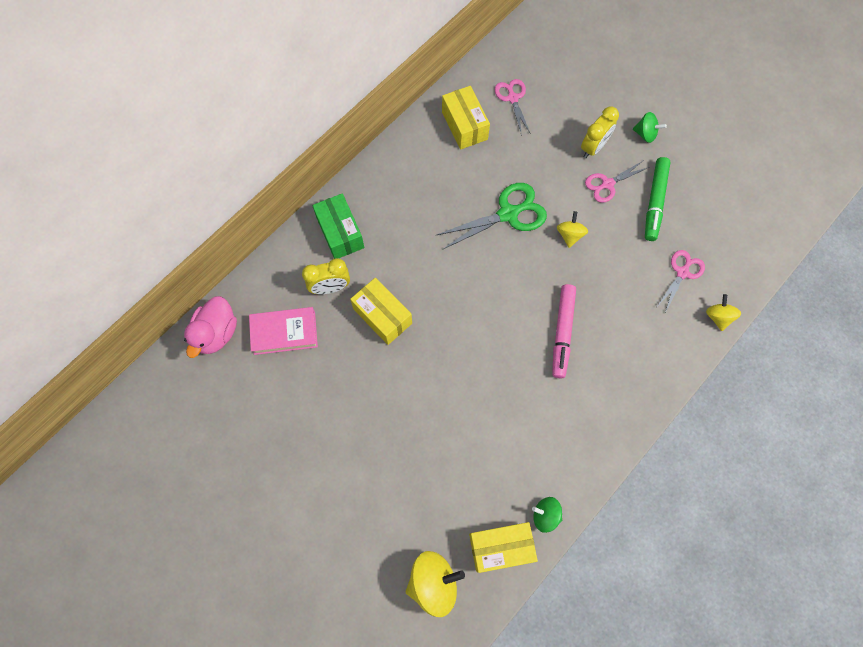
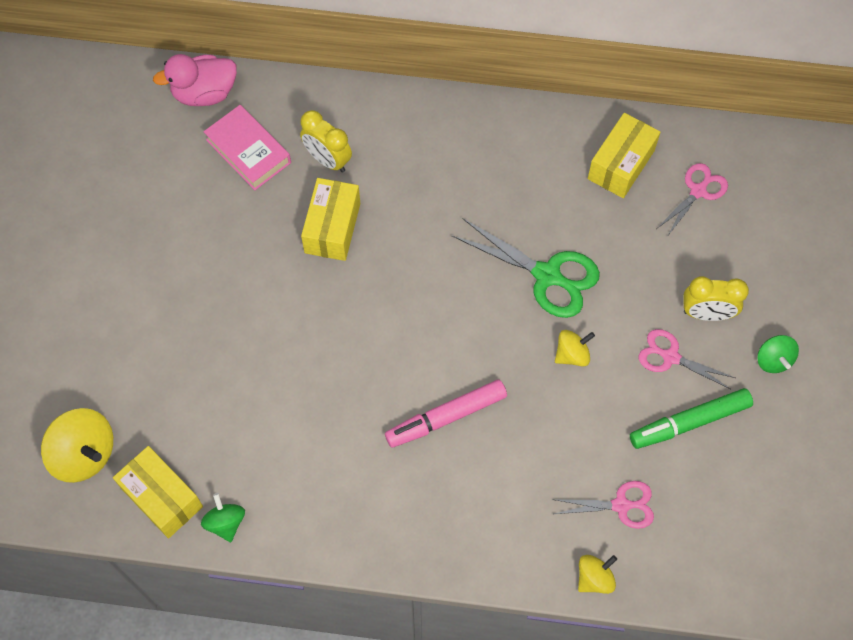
camera: 55 degrees right, 5 degrees down
(340, 233) = (395, 129): green box -> none

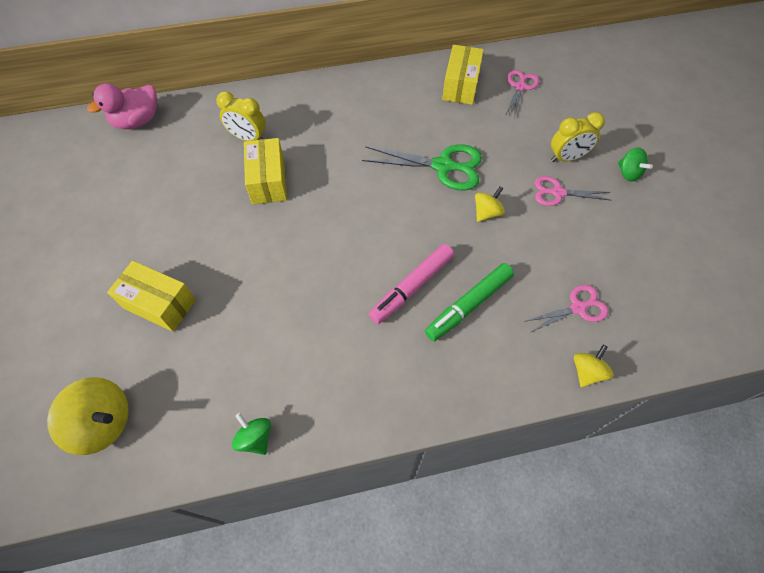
camera: 20 degrees left, 5 degrees down
(162, 497) = (189, 436): yellow box -> yellow box (159, 304)
(248, 151) = (184, 149): pink book -> none
(689, 422) = (595, 232): green marker -> green marker (468, 305)

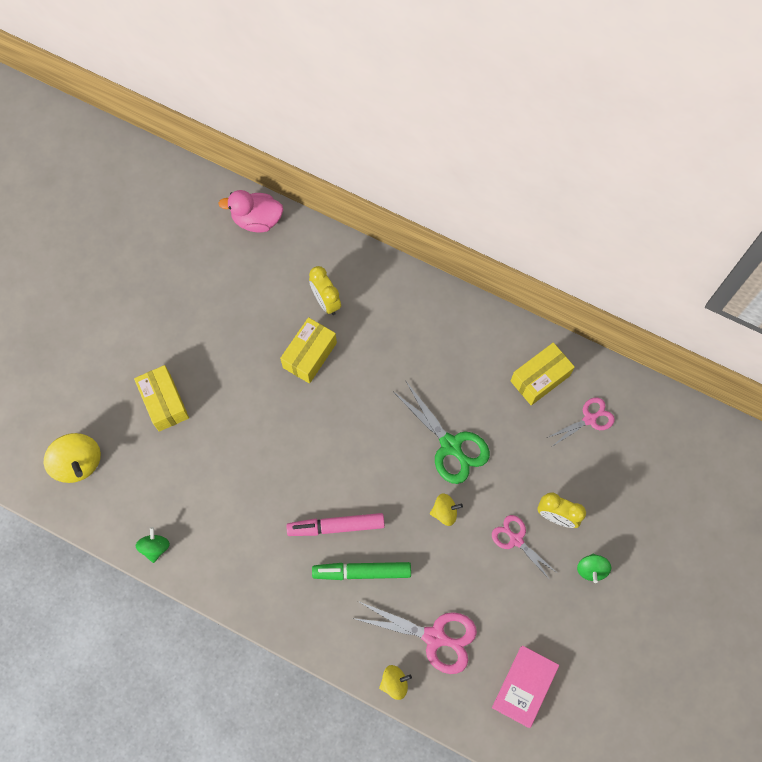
camera: 40 degrees right, 10 degrees up
(578, 308) = (435, 637): pink scissors -> pink scissors, size x1.62
(680, 288) = (524, 686): none -> pink book

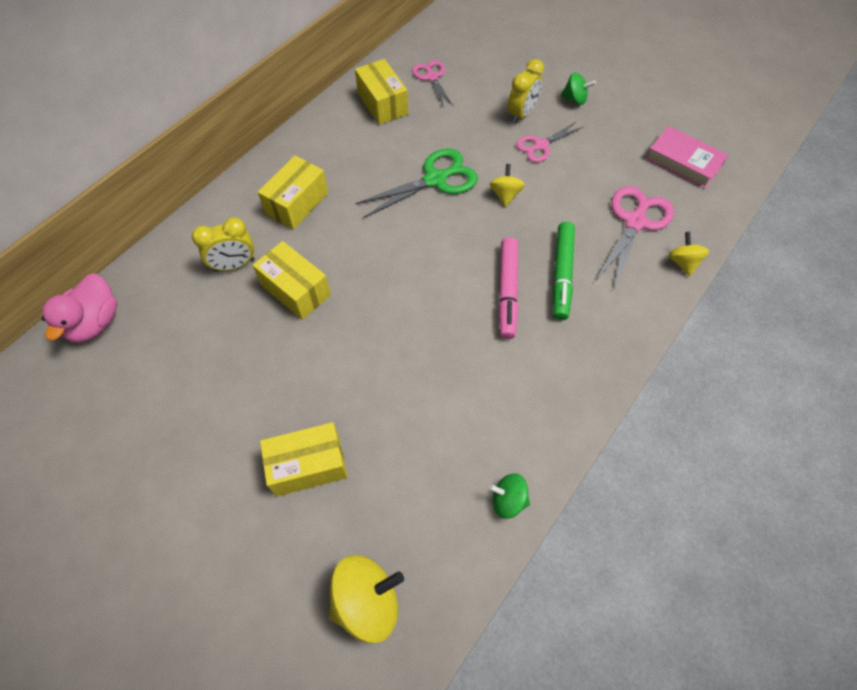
camera: 80 degrees left, 10 degrees down
(399, 332) = (297, 203): none -> yellow box

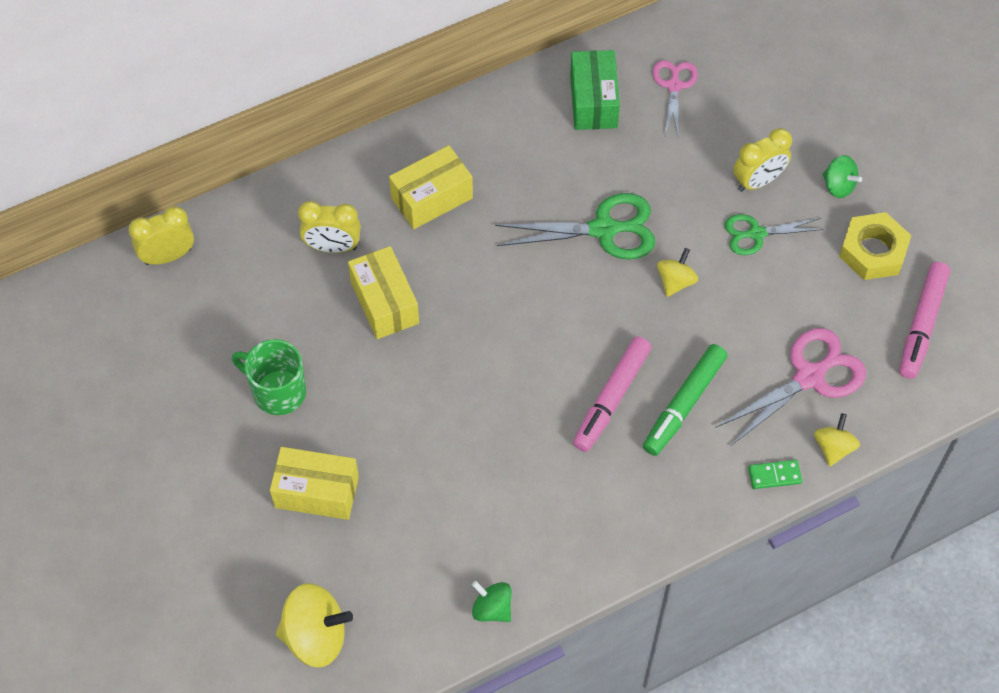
camera: 25 degrees right, 0 degrees up
(95, 323) = (168, 256): pink duck -> yellow clock
(236, 394) = (277, 391): none -> green mug
(382, 104) = (593, 101): yellow box -> green box
(541, 145) = (756, 234): pink scissors -> green scissors
(622, 129) = (873, 251): none -> yellow nut
(656, 299) = (774, 475): none -> green domino
(683, 162) = (922, 325): pink book -> pink marker

